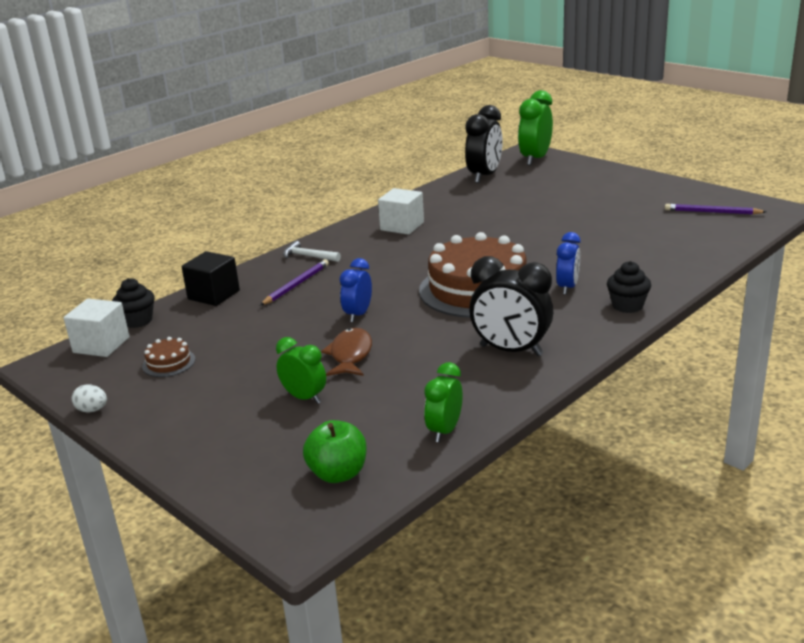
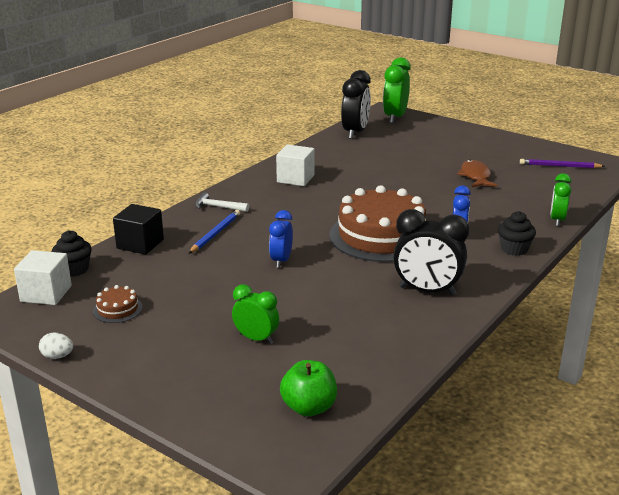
camera: 10 degrees left, 0 degrees up
(296, 285) = (215, 234): purple pencil -> blue pencil
(350, 355) = (286, 298): brown fish -> brown fish (475, 176)
(444, 431) = (391, 365): green clock -> green clock (557, 220)

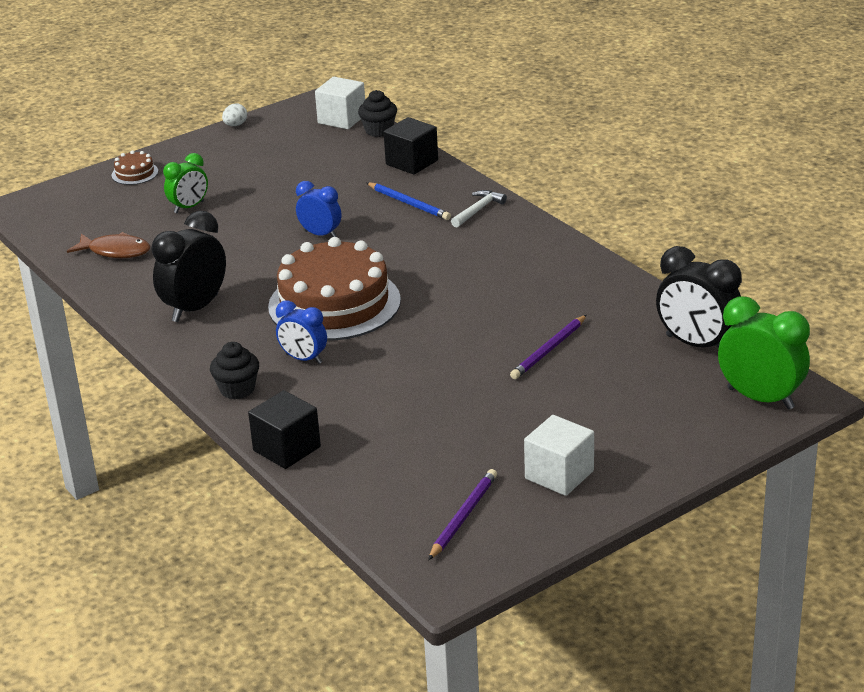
camera: 110 degrees right, 5 degrees up
(117, 309) = (289, 149): brown cake -> brown cake (135, 173)
(295, 179) = (536, 269): white cube -> white cube (559, 475)
(309, 407) = (76, 220): green apple -> none
(388, 165) = (549, 350): none -> purple pencil
(475, 176) = (467, 419): brown fish -> brown fish (115, 251)
(557, 220) = (287, 449): green clock -> black cube

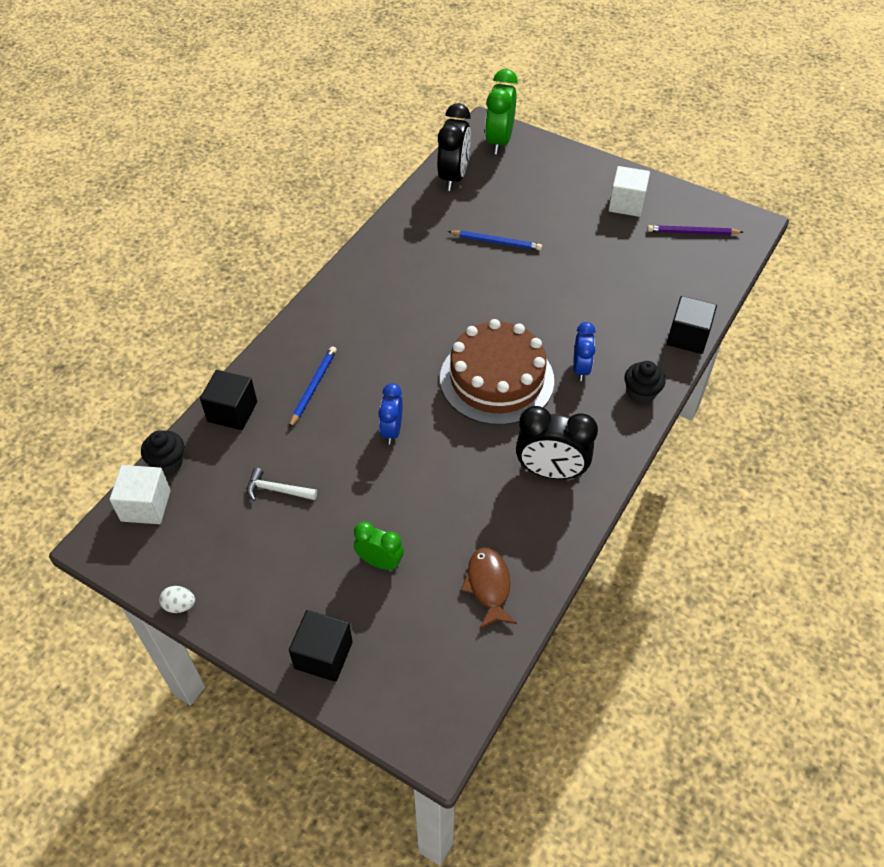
camera: 115 degrees left, 20 degrees up
(135, 173) = (323, 655): brown cake -> black cube
(478, 210) = (309, 337): white hammer -> white hammer (277, 490)
(549, 350) = (496, 242): purple pencil -> blue pencil

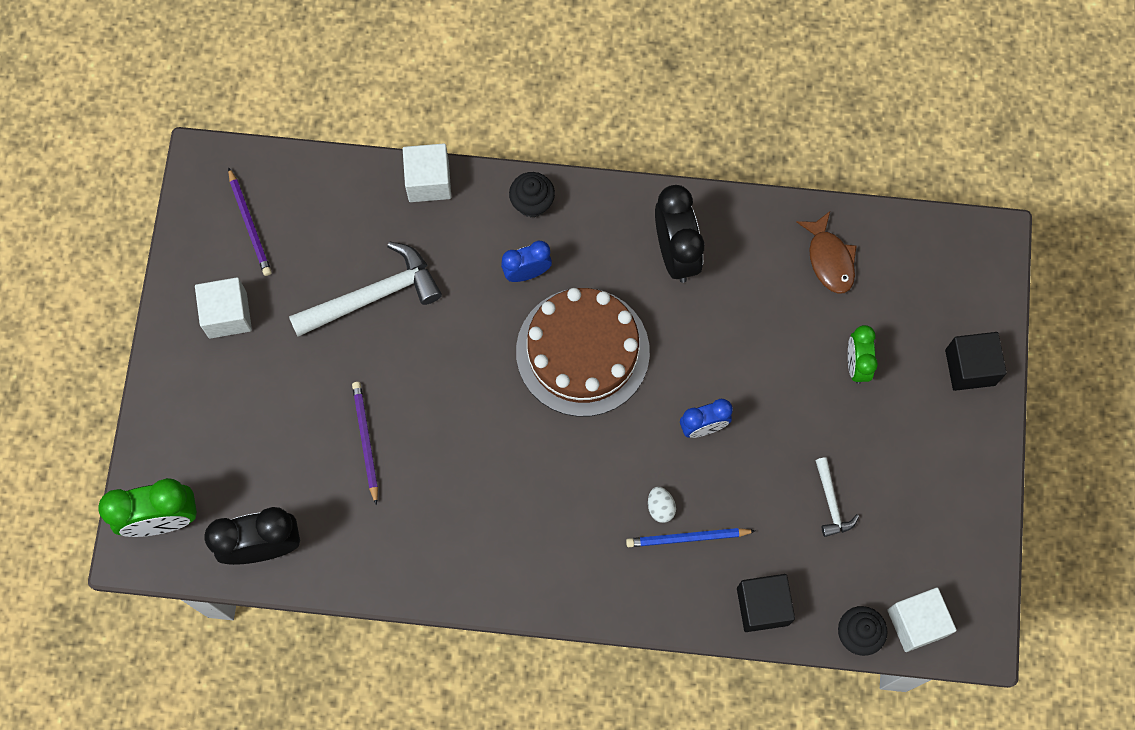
camera: 115 degrees left, 20 degrees up
(179, 605) = (995, 521): white egg -> white egg (660, 507)
(488, 586) = (829, 259): brown fish -> brown fish turned 75 degrees counterclockwise
(496, 242) = (365, 441): blue pencil -> purple pencil
(604, 278) = (374, 295): none -> white hammer
(687, 337) = (428, 181): black cube -> white cube

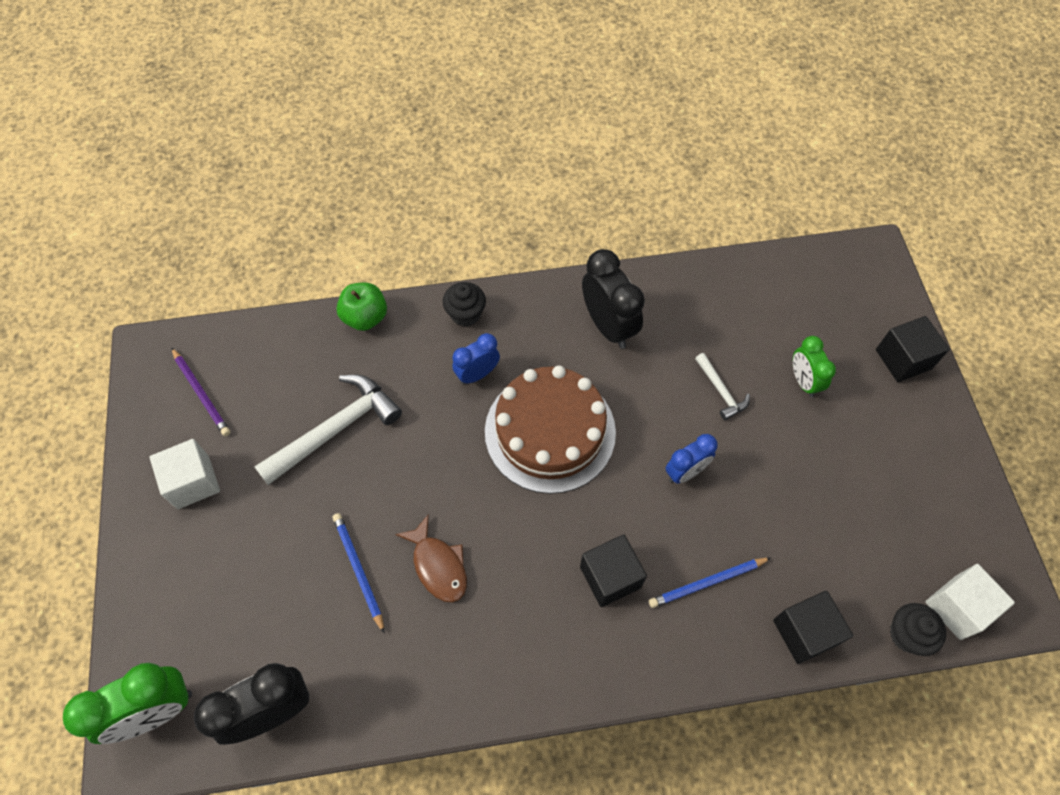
camera: 15 degrees left, 10 degrees down
(365, 441) = (358, 570): purple pencil -> blue pencil
(428, 181) = (365, 317): white cube -> green apple
(598, 508) = (610, 577): none -> black cube
(660, 507) = (671, 559): white egg -> none
(829, 259) = (745, 299): brown fish -> brown fish (438, 565)
(831, 503) = (831, 512): white hammer -> white hammer (721, 391)

